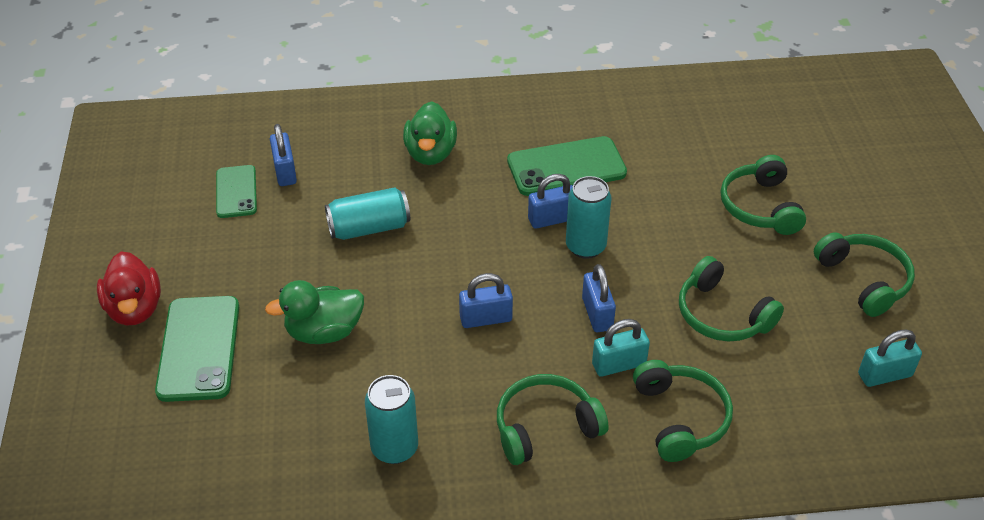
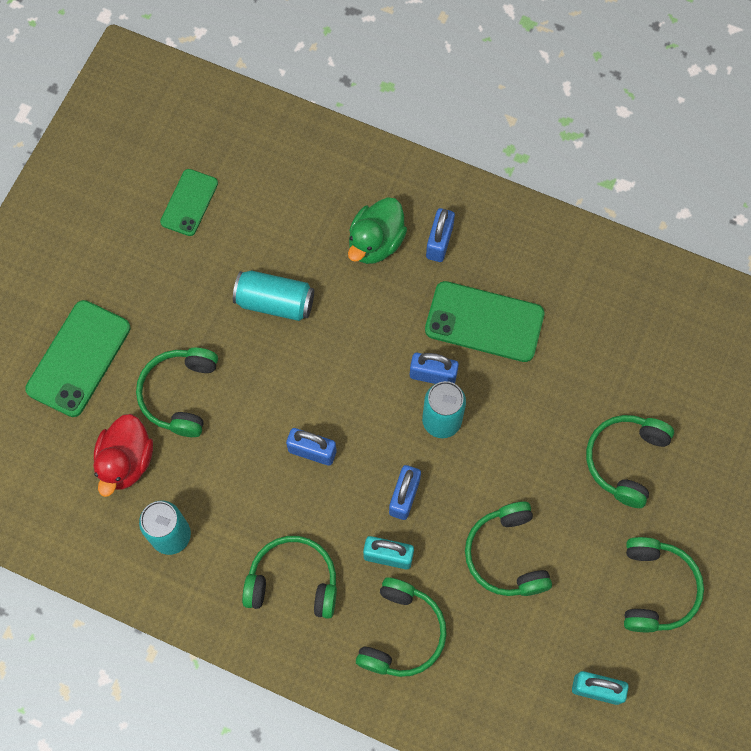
camera: 30 degrees right, 25 degrees up
(135, 309) = (50, 291): red duck -> red duck (126, 461)
(285, 172) = (241, 199): blue padlock -> blue padlock (439, 242)
(324, 332) = (180, 394): green duck -> green headphones

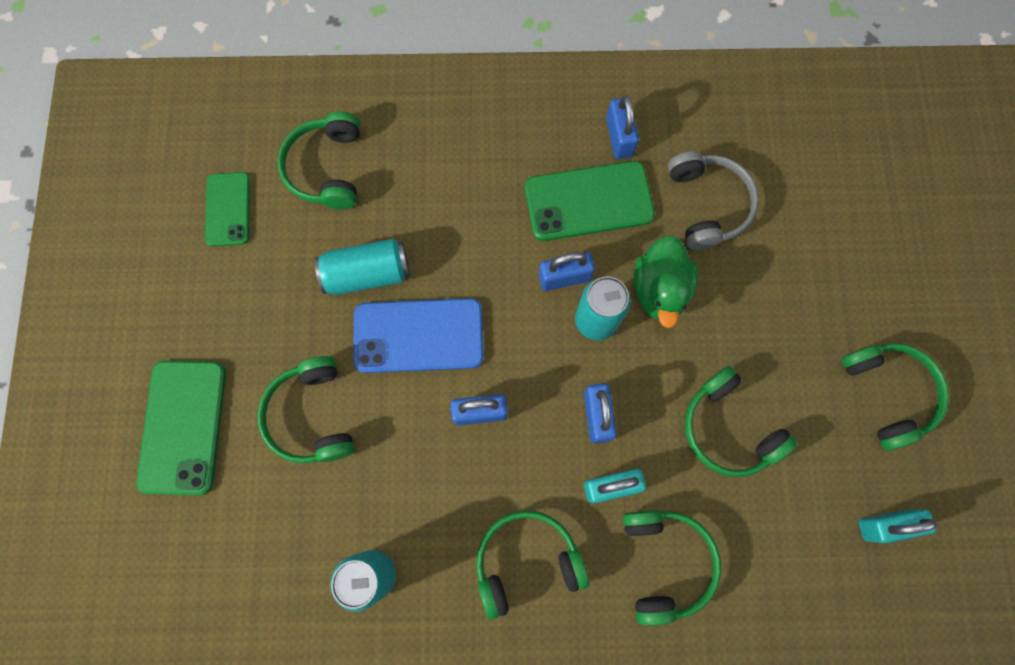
camera: 25 degrees left, 5 degrees up
(126, 461) = (287, 515): red duck -> none
(292, 369) = (418, 336): none -> blue phone
(376, 243) = (442, 168): green duck -> green duck (659, 290)
(439, 242) = (505, 141): blue padlock -> blue padlock (619, 137)
(583, 368) = (707, 205): none -> grey headphones
(625, 460) = (793, 278): green headphones -> green headphones (327, 168)

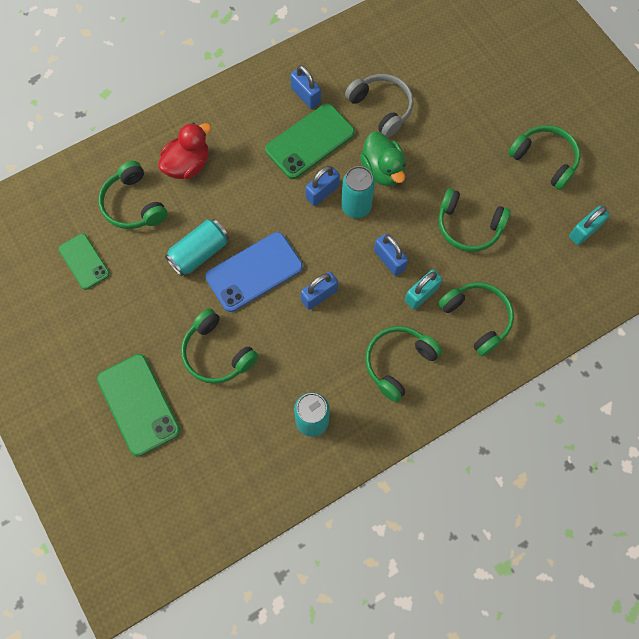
camera: 30 degrees left, 5 degrees down
(420, 152) = (188, 165): none -> red duck

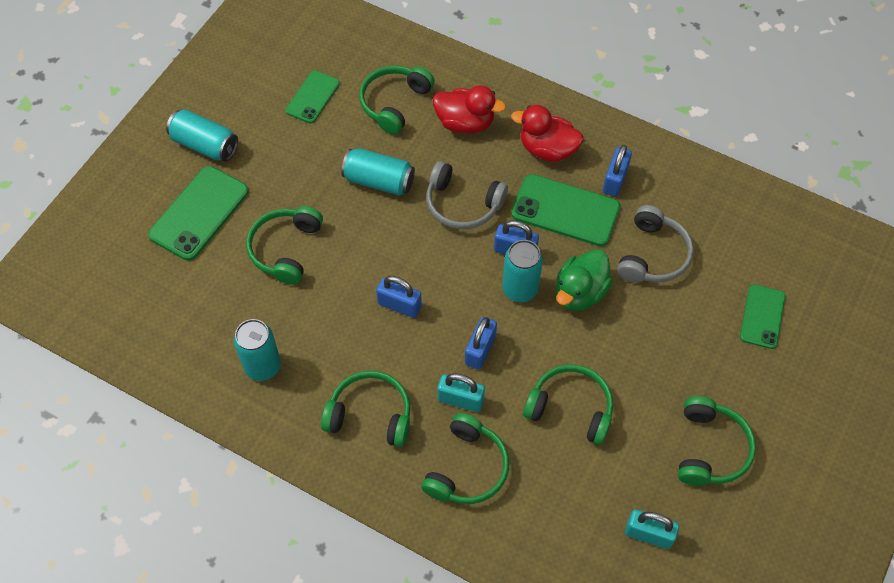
camera: 60 degrees right, 10 degrees down
(72, 368) = (205, 145): none -> turquoise can
(250, 123) = (547, 149): none -> red duck
(254, 272) = (388, 236): blue phone -> none
(260, 206) = (462, 204): none -> grey headphones
(468, 72) = (762, 317): none -> green phone
(468, 226) = (571, 408): green headphones -> green headphones turned 120 degrees clockwise

